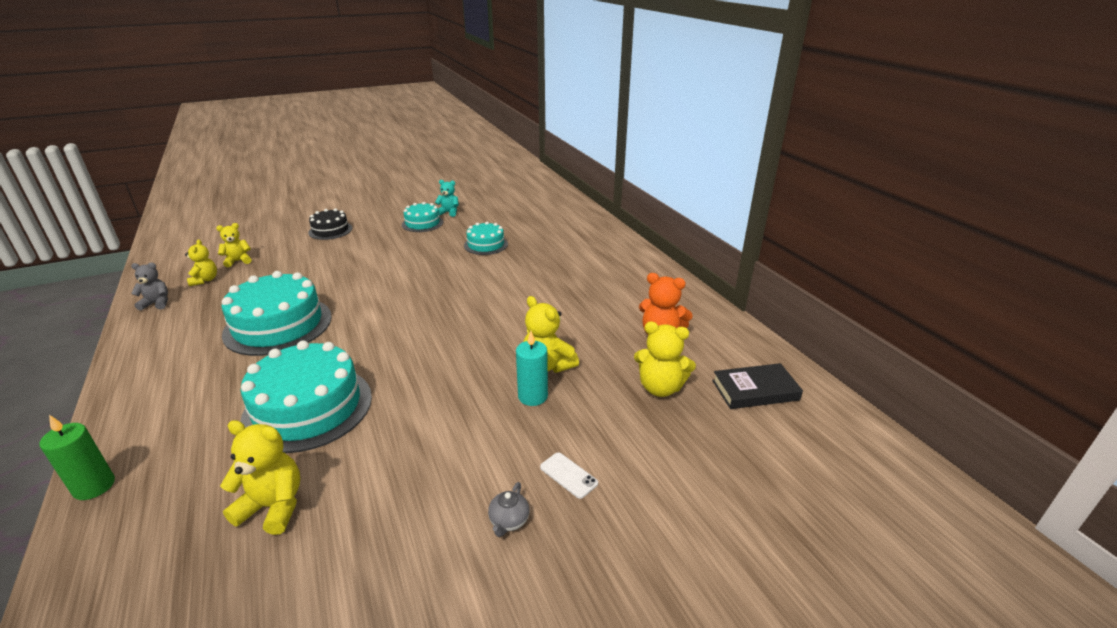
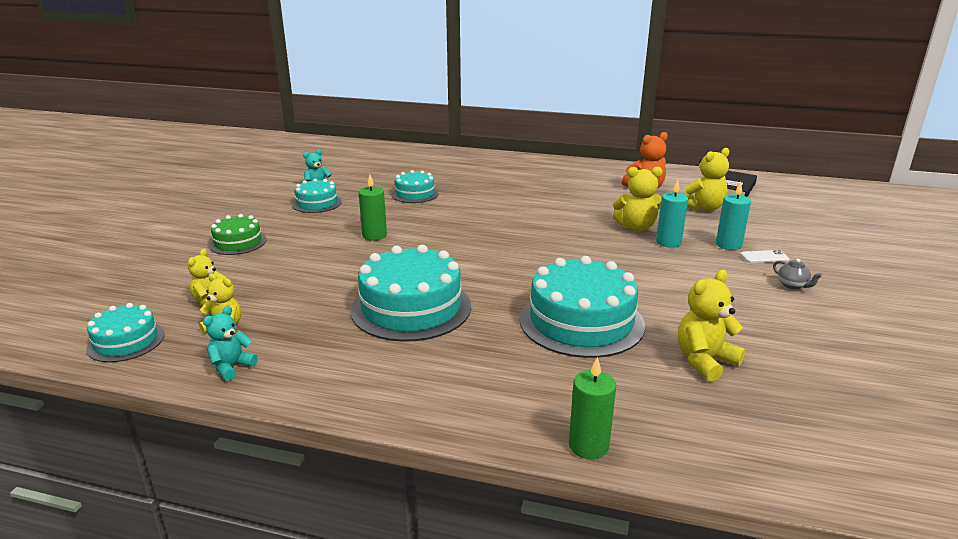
camera: 50 degrees left, 5 degrees down
(157, 303) = (232, 367): grey teddy bear -> turquoise teddy bear
(173, 262) = (126, 341): none -> turquoise cake
(330, 230) = (238, 242): black cake -> green cake
(388, 263) = (374, 235): none -> green candle
(574, 438) = (728, 245): none -> turquoise candle

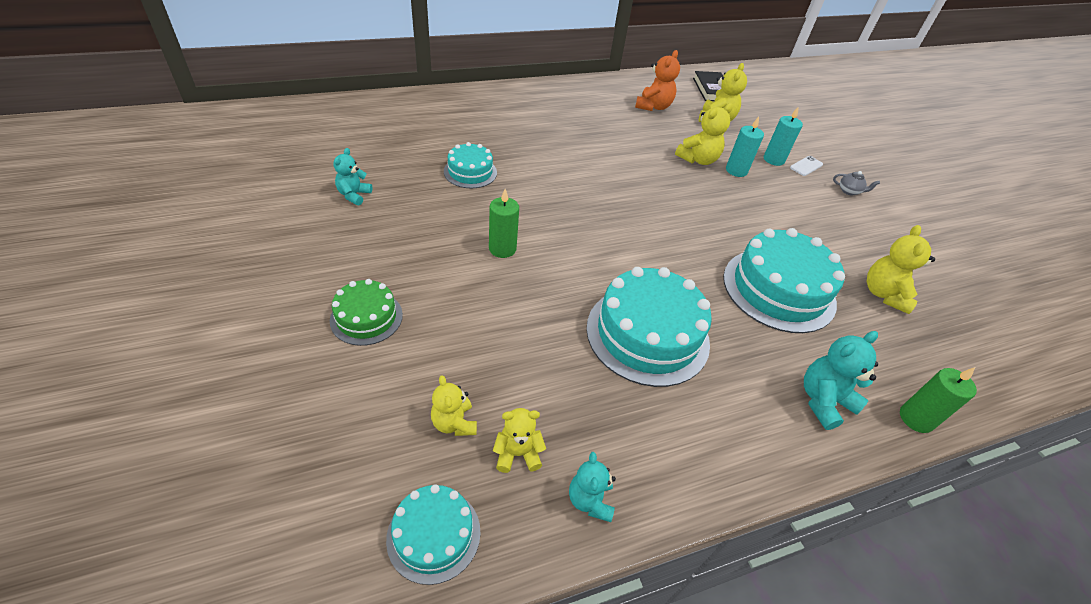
camera: 40 degrees left, 20 degrees up
(317, 203) = (382, 220): turquoise cake -> none
(505, 397) = (823, 401): none -> turquoise teddy bear

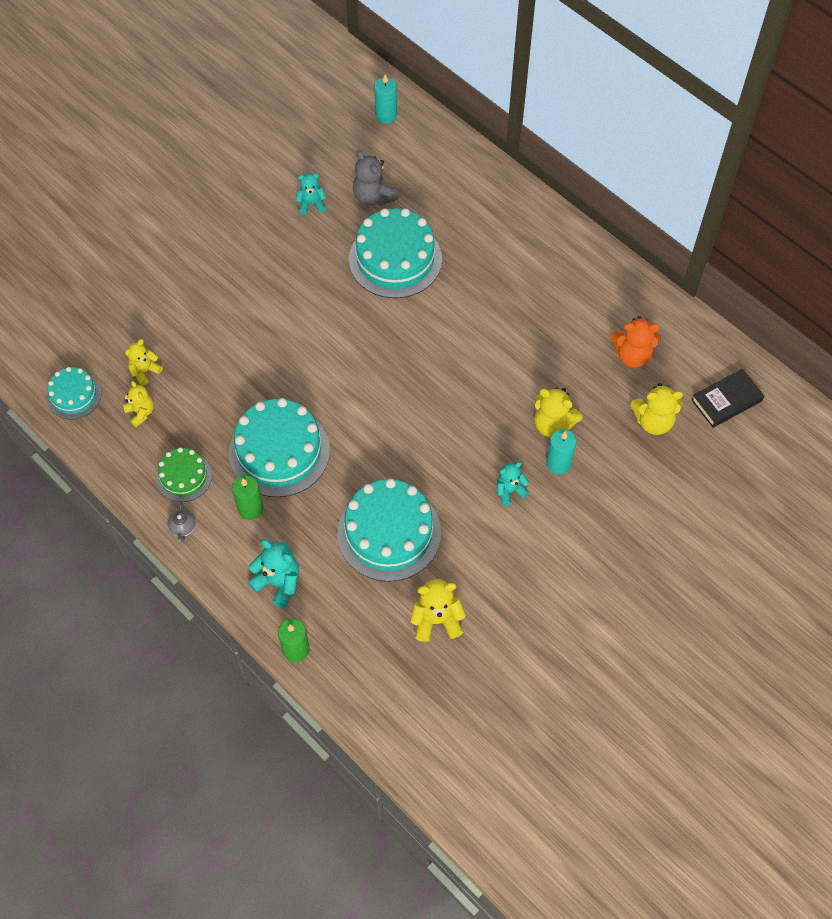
camera: 70 degrees right, 15 degrees up
(366, 317) = (198, 283): green cake -> green cake (184, 477)
(388, 158) = (373, 197): none -> grey teddy bear
(470, 172) = (395, 259): turquoise cake -> turquoise cake, size x1.83
(502, 249) = (313, 325): green candle -> green candle (250, 509)
(590, 500) = (129, 461): turquoise teddy bear -> turquoise teddy bear (510, 491)
(773, 160) = (609, 494): turquoise candle -> turquoise candle (386, 115)
(806, 166) = (620, 528): white phone -> none
(849, 191) = (598, 577): grey teapot -> grey teapot (183, 528)

